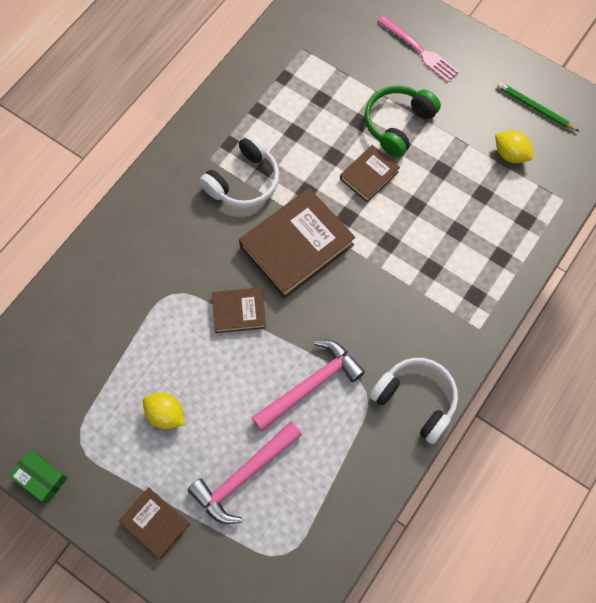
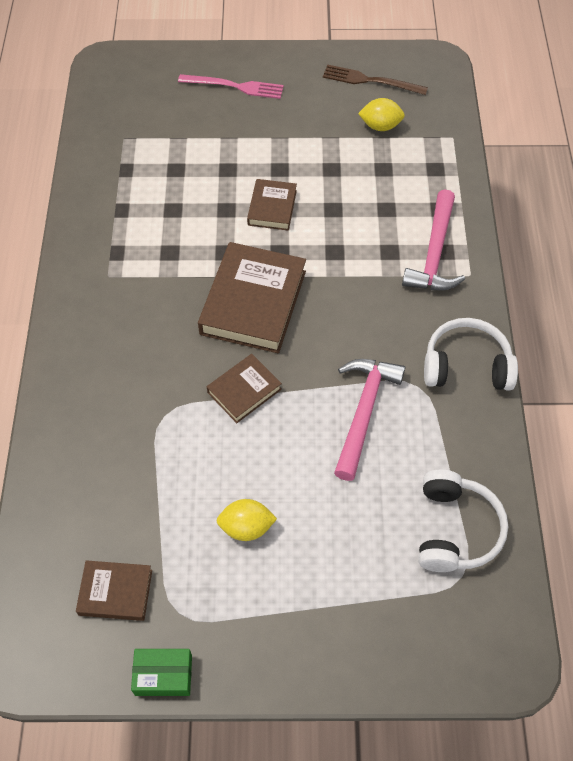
camera: 35 degrees left, 10 degrees down
(155, 523) = (317, 635): brown book -> brown book (115, 592)
(244, 181) = (157, 276): white headphones -> white headphones (455, 529)
(244, 476) = (367, 532): pink hammer -> pink hammer (434, 253)
(398, 124) = (264, 153): green headphones -> none
(535, 108) = (371, 81): green pencil -> brown fork

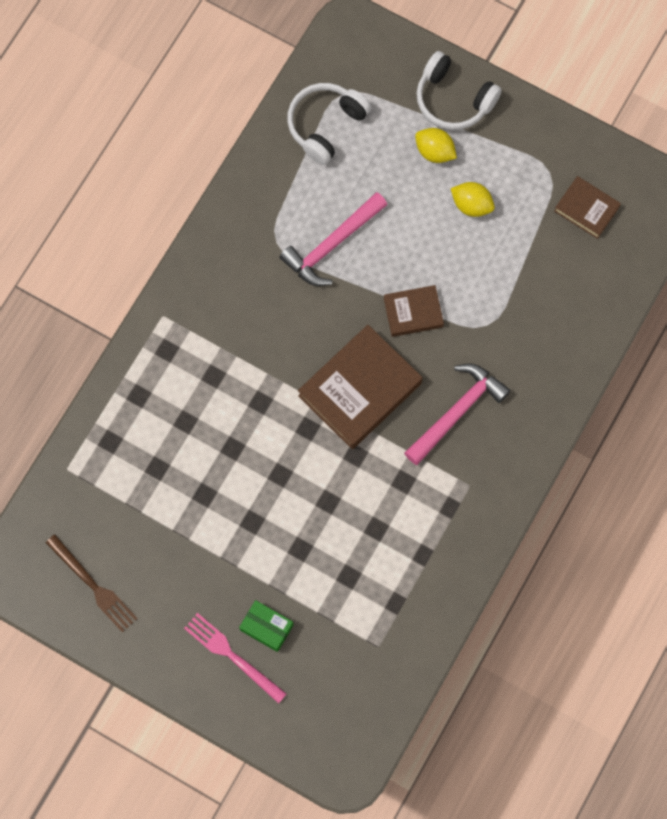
camera: 150 degrees left, 15 degrees up
(163, 675) = (579, 138): green box -> green box (266, 627)
(272, 208) = (285, 480): brown book -> none
(380, 126) = (124, 521): yellow lemon -> yellow lemon (434, 152)
(434, 253) = (176, 353): pink hammer -> pink hammer (457, 411)
(466, 365) = (226, 239): white headphones -> white headphones (453, 99)

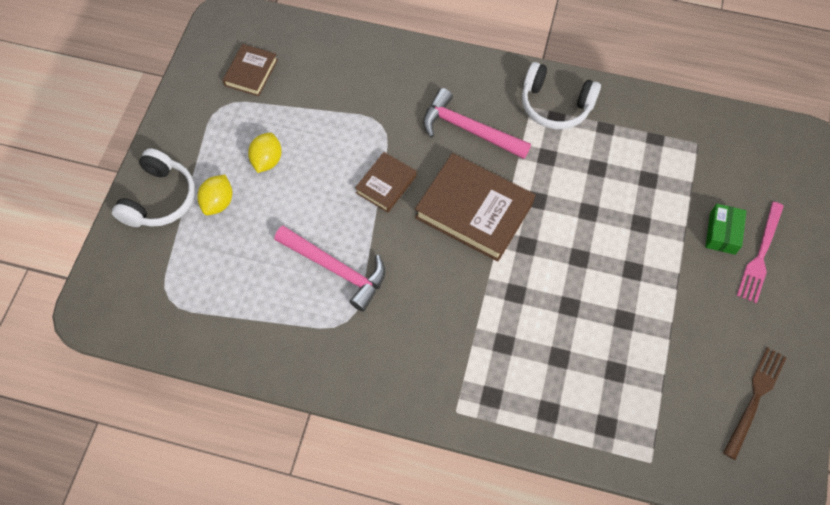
camera: 105 degrees left, 10 degrees down
(325, 125) = (207, 307): white headphones -> white headphones (555, 105)
(413, 312) = (386, 184): brown book -> brown book turned 60 degrees clockwise

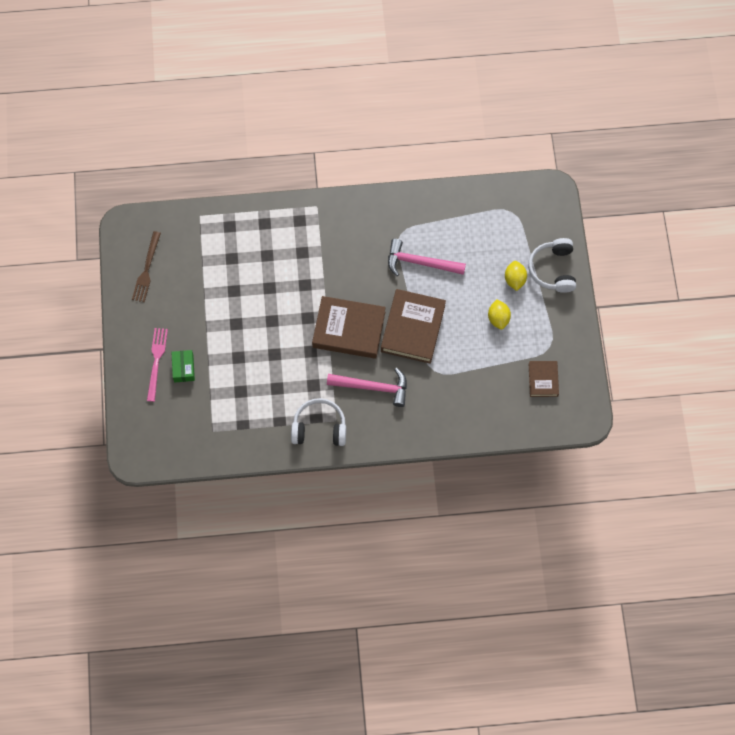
camera: 160 degrees right, 5 degrees up
(386, 184) = (413, 328): brown book -> brown book, size x1.85

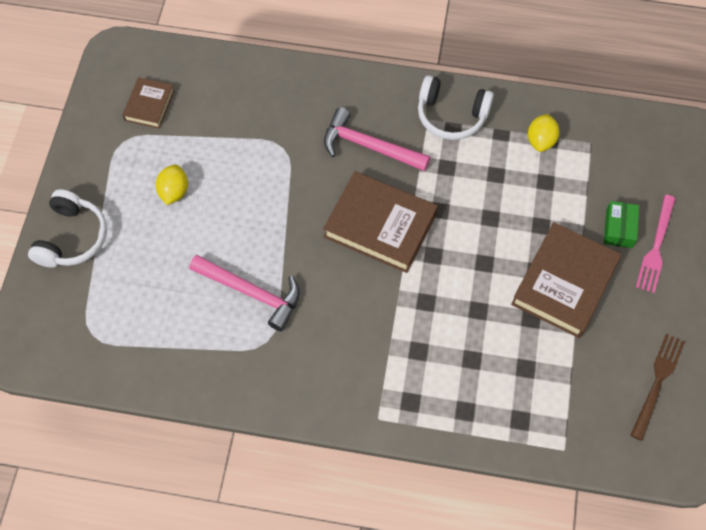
camera: 165 degrees left, 5 degrees down
(413, 328) = (292, 206): brown book -> brown book (564, 283)
(514, 280) = (130, 237): yellow lemon -> yellow lemon (541, 141)

